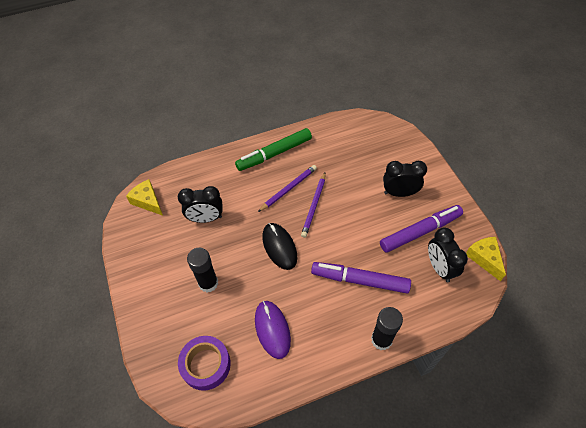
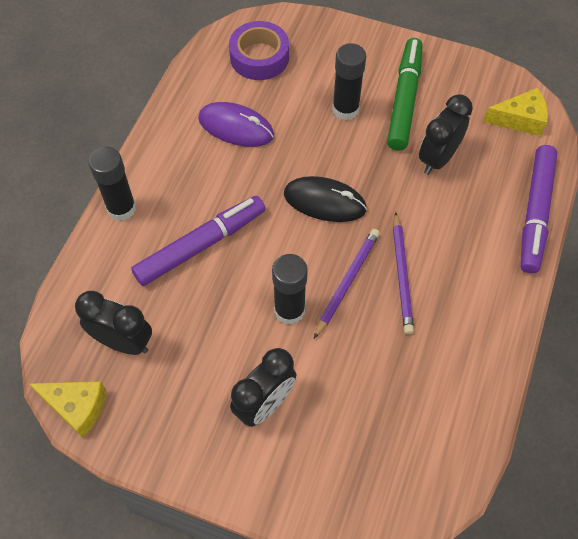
camera: 130 degrees right, 5 degrees up
(274, 154) = (482, 305): green marker -> green marker (404, 100)
(314, 206) = (347, 282): purple pencil -> purple pencil turned 60 degrees clockwise
(351, 216) = (289, 310): none -> black glue stick
(420, 232) = (186, 370): purple marker -> purple marker (535, 213)

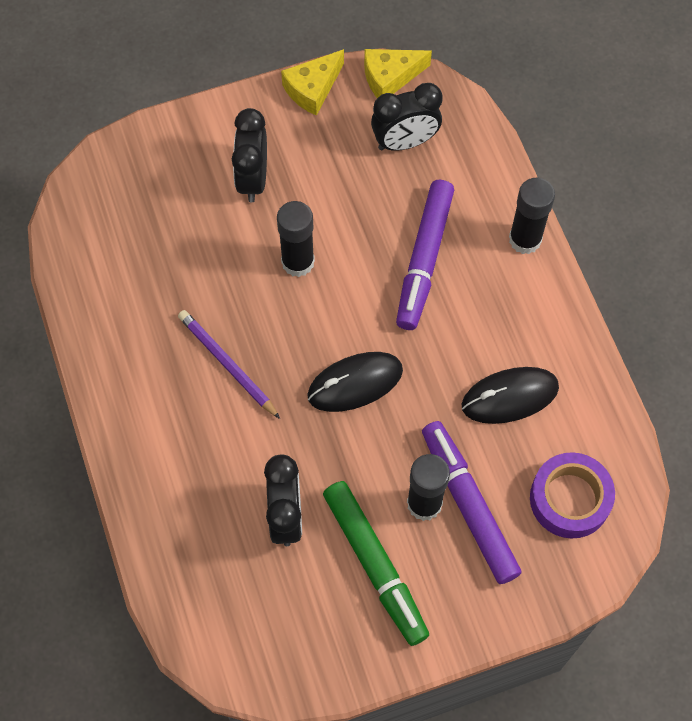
camera: 140 degrees right, 5 degrees up
(236, 127) = (509, 396): purple mouse -> black mouse
(347, 282) = (270, 321): purple pencil -> none
(520, 119) = (235, 636): yellow cheese -> yellow cheese (312, 89)
(535, 213) = (147, 525): purple marker -> purple marker (469, 505)

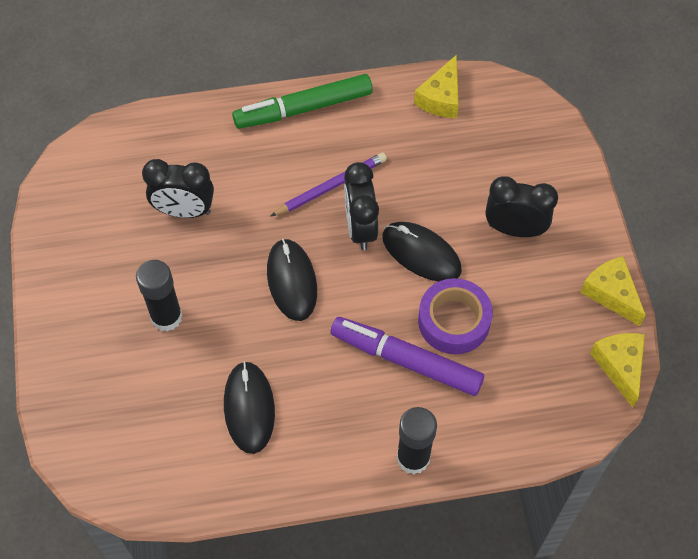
camera: 100 degrees right, 5 degrees down
(90, 269) = (441, 98): none -> yellow cheese
(298, 262) = (421, 253): black glue stick -> black mouse
(375, 565) = (124, 270): green marker -> green marker (303, 108)
(405, 142) = (541, 366): black clock -> black clock (360, 228)
(469, 505) = (155, 352): purple marker -> none
(570, 499) = (137, 439): purple tape -> purple tape (454, 321)

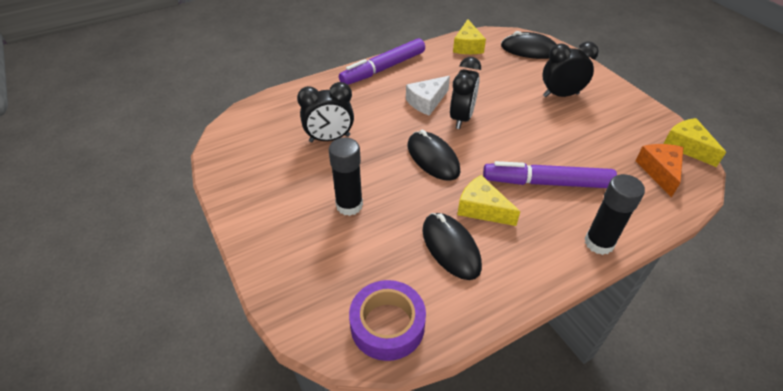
camera: 20 degrees left, 15 degrees down
(303, 108) = (383, 68): green marker -> purple marker
(331, 186) = (426, 102): purple pencil -> white cheese
(360, 228) = (461, 118): black clock -> black clock turned 135 degrees counterclockwise
(421, 253) = (511, 121): black mouse -> black mouse (529, 50)
(454, 321) = (561, 151): purple tape -> purple tape (387, 325)
(555, 390) = (659, 171): none -> orange cheese
(611, 293) = (646, 111): yellow cheese -> yellow cheese (482, 209)

